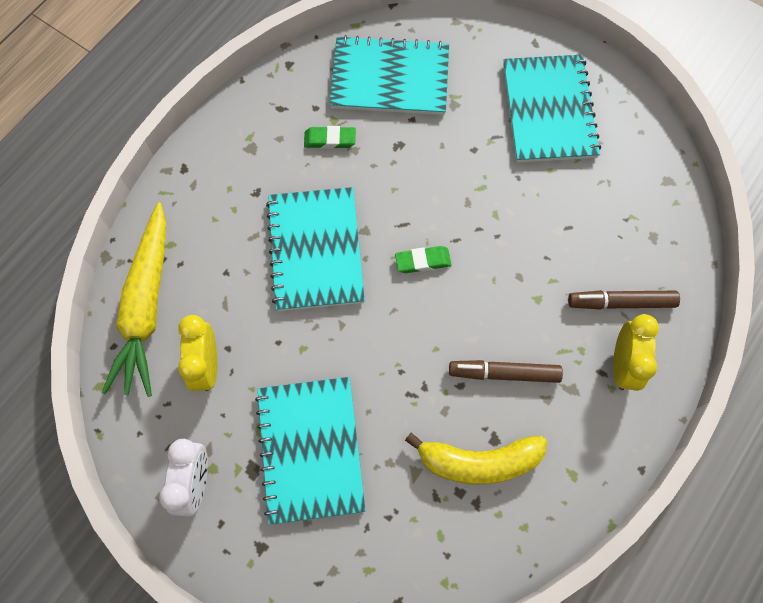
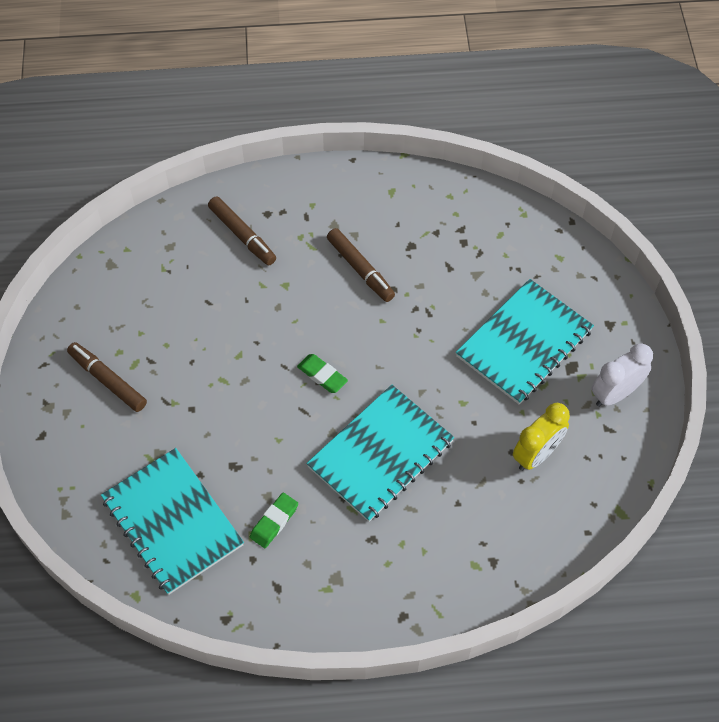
camera: 130 degrees left, 10 degrees down
(146, 306) = (538, 536): yellow carrot -> none
(330, 140) = (274, 522): green eraser -> green eraser turned 75 degrees clockwise
(478, 461) = (434, 245): yellow banana -> none
(549, 110) = (107, 380): turquoise notebook -> brown marker
(622, 365) = (289, 208): yellow clock -> none

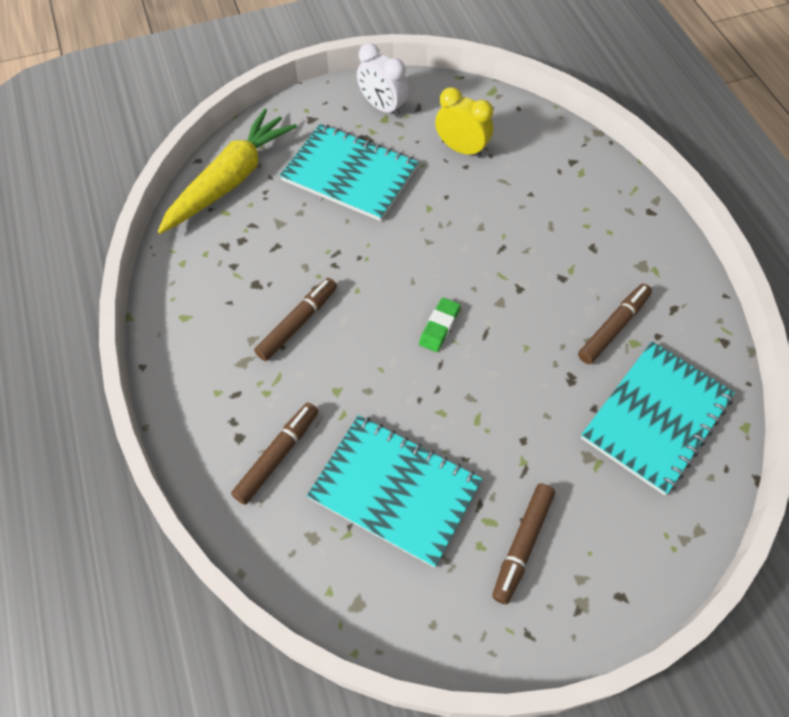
camera: 105 degrees left, 0 degrees up
(274, 522) = (613, 327): green eraser -> brown marker
(380, 454) = (507, 259): turquoise notebook -> turquoise notebook (395, 490)
(539, 243) = (230, 180): none -> yellow carrot

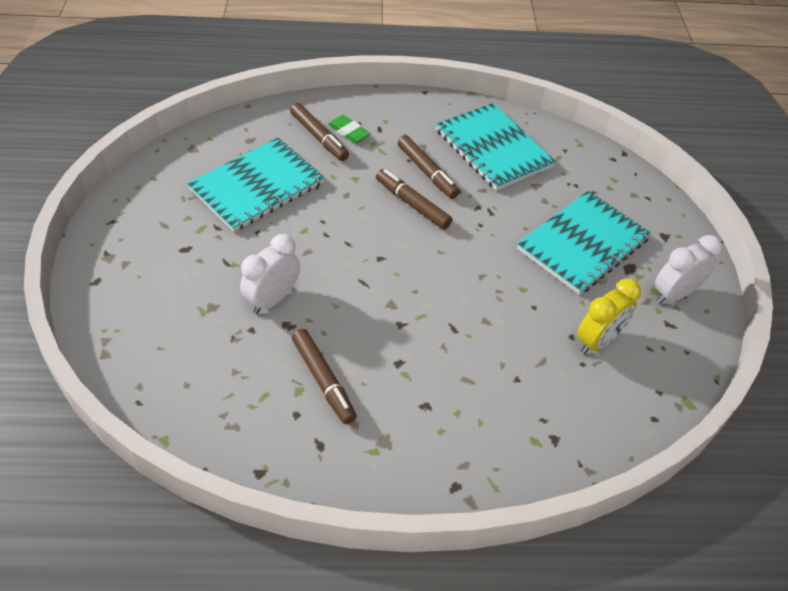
camera: 105 degrees right, 10 degrees down
(230, 180) = (595, 167): yellow carrot -> none
(439, 327) = (384, 254): green eraser -> green eraser (348, 132)
(522, 545) = (172, 240): brown marker -> brown marker (412, 204)
(549, 404) = (273, 299): none -> white clock
(656, 418) = (216, 371): turquoise notebook -> turquoise notebook (493, 148)

